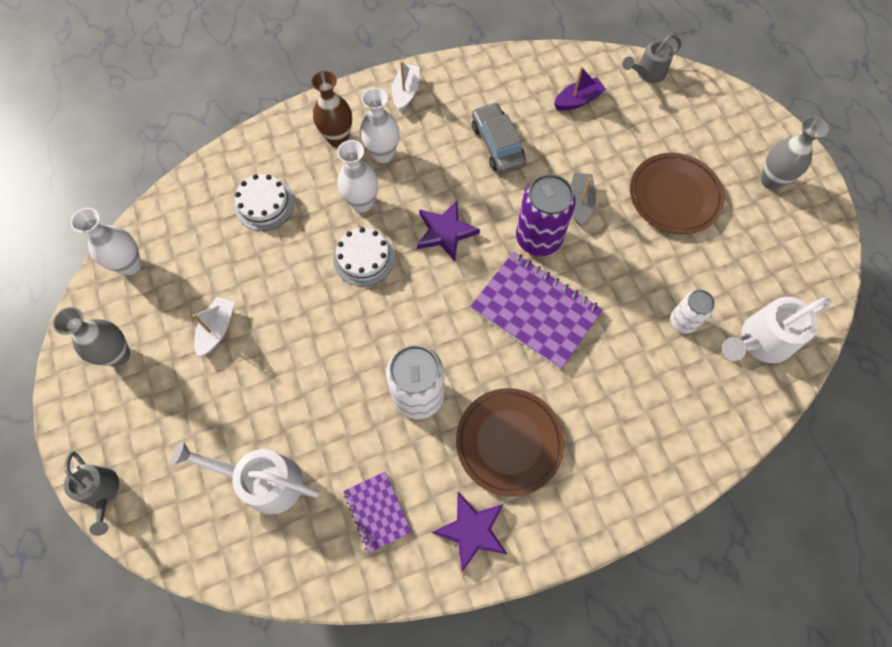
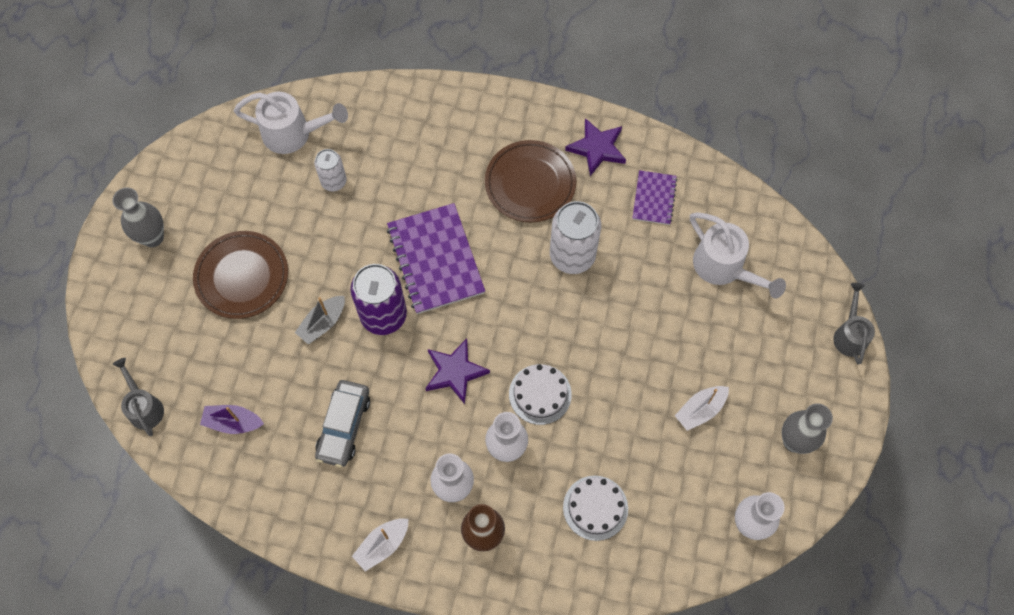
camera: 145 degrees left, 0 degrees up
(647, 73) = (144, 407): grey watering can -> grey watering can turned 120 degrees counterclockwise

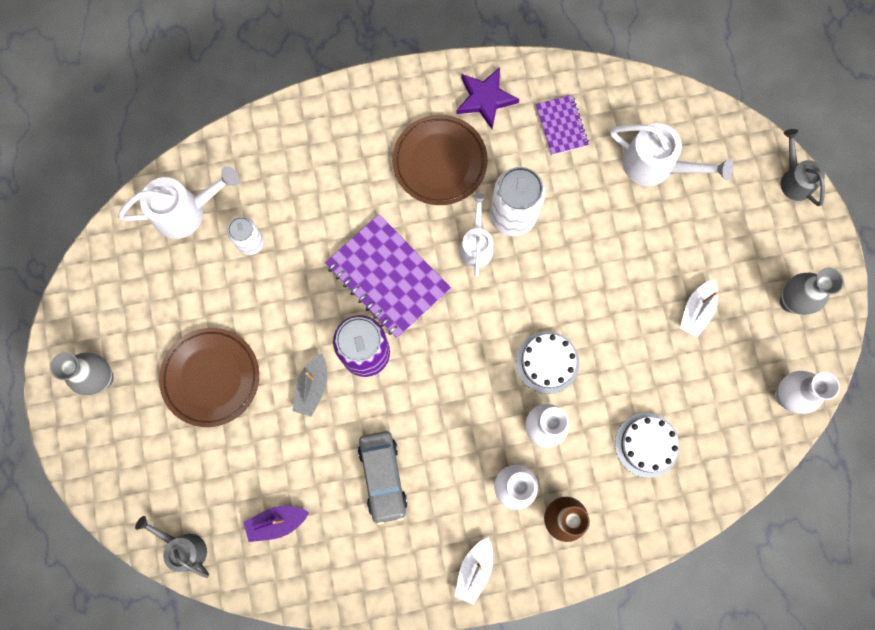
camera: 25 degrees left, 10 degrees up
(455, 372) = (459, 377): purple star -> none
(527, 266) = (476, 245): none -> white watering can

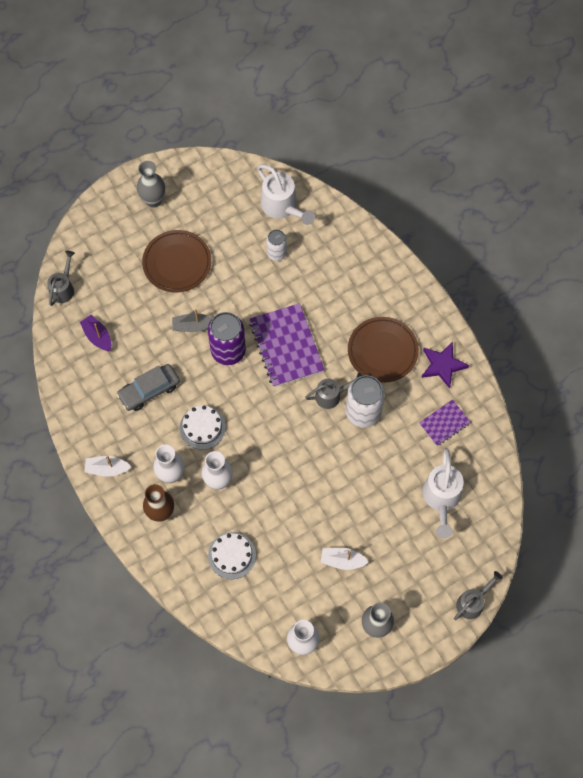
camera: 70 degrees right, 10 degrees down
(388, 277) = (286, 346): purple notebook -> purple notebook turned 45 degrees counterclockwise
(476, 245) = (332, 395): white watering can -> grey watering can
(547, 362) = (266, 470): white cake -> white cake (202, 427)

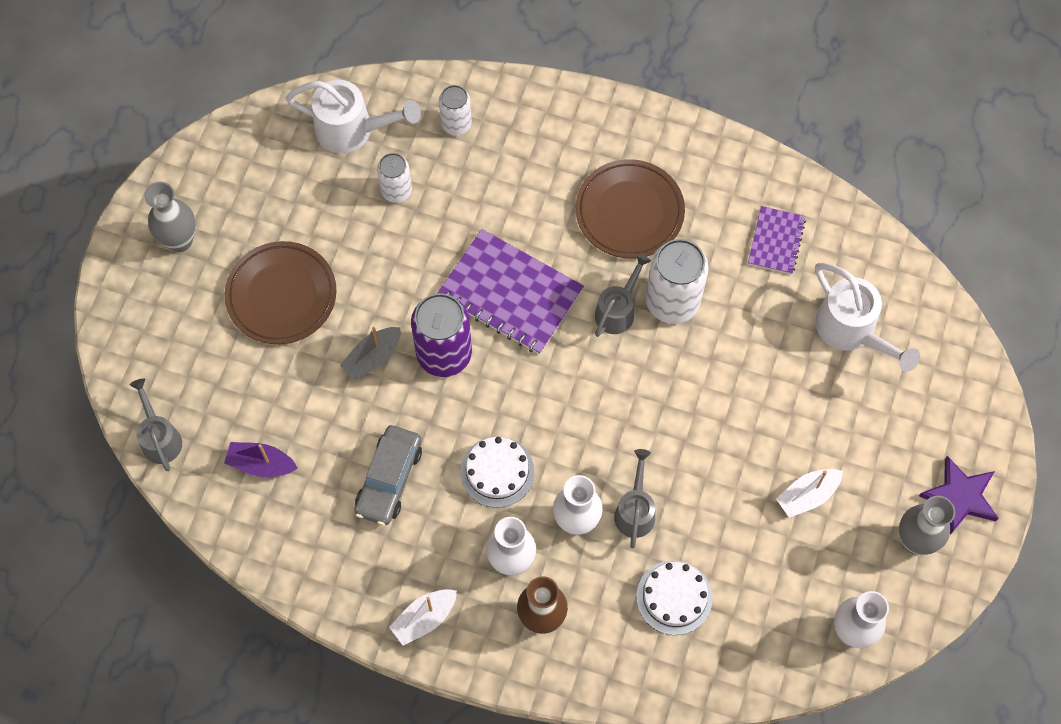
camera: 40 degrees left, 0 degrees up
(335, 242) = (456, 124): none -> white can
(442, 365) = (713, 175): purple star -> purple star (960, 497)
(473, 602) = (994, 422): grey watering can -> grey watering can (635, 510)

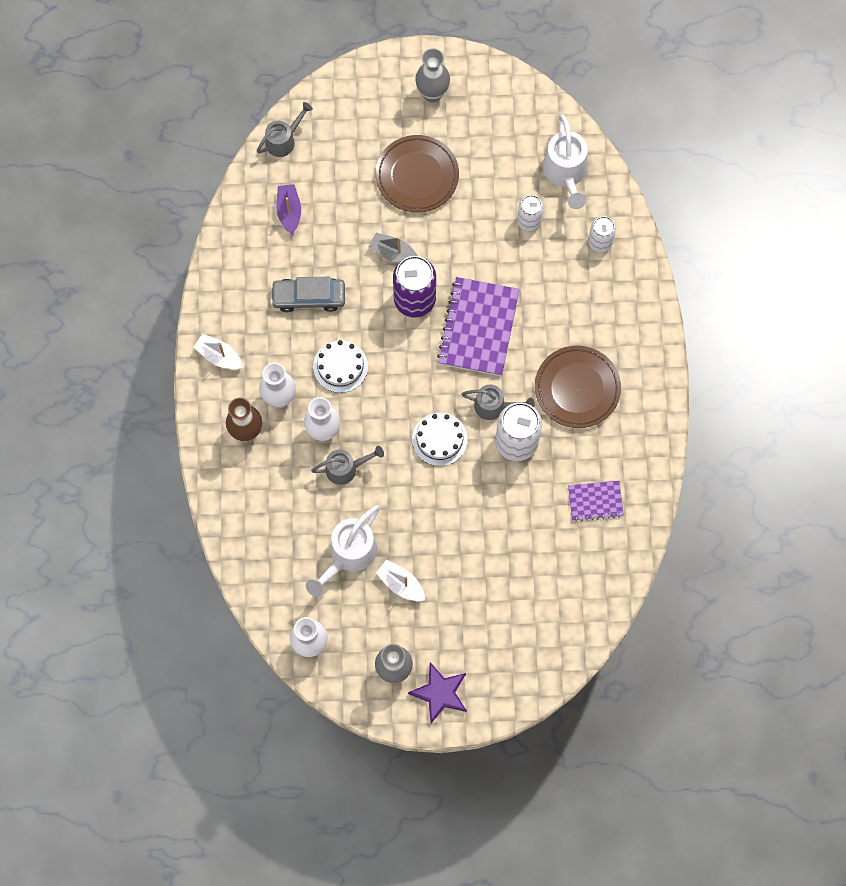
camera: 70 degrees right, 5 degrees up
(674, 597) = (292, 515): white cake -> white cake (439, 439)
(852, 331) = (543, 578): white watering can -> white watering can (348, 555)

